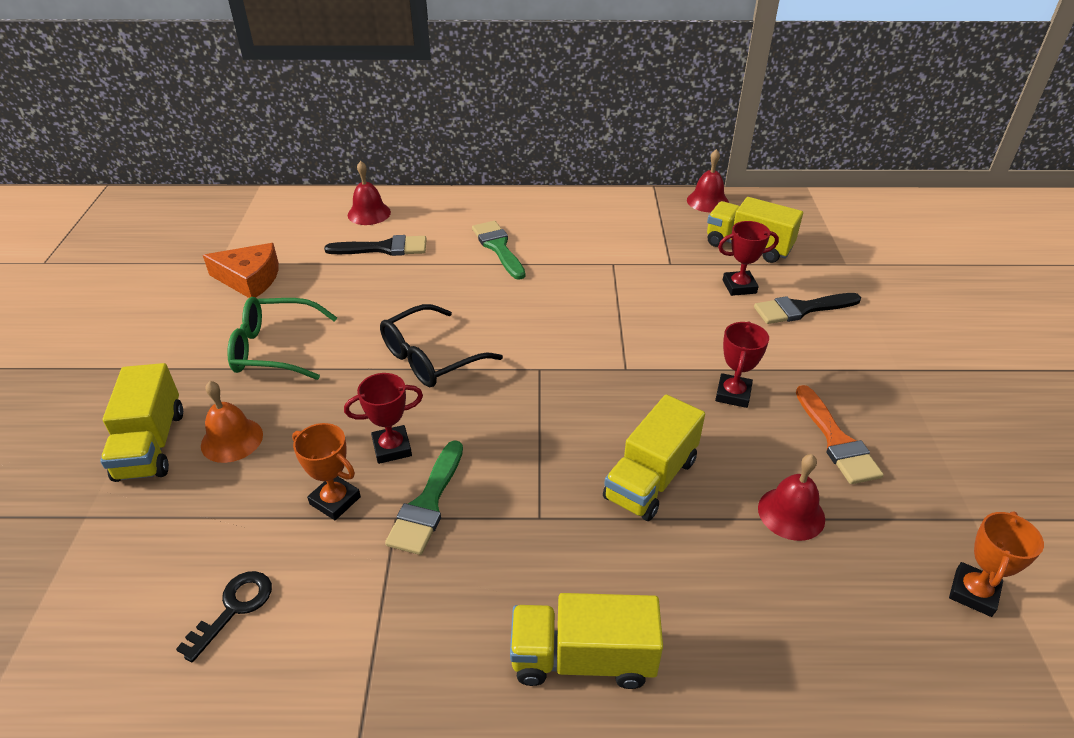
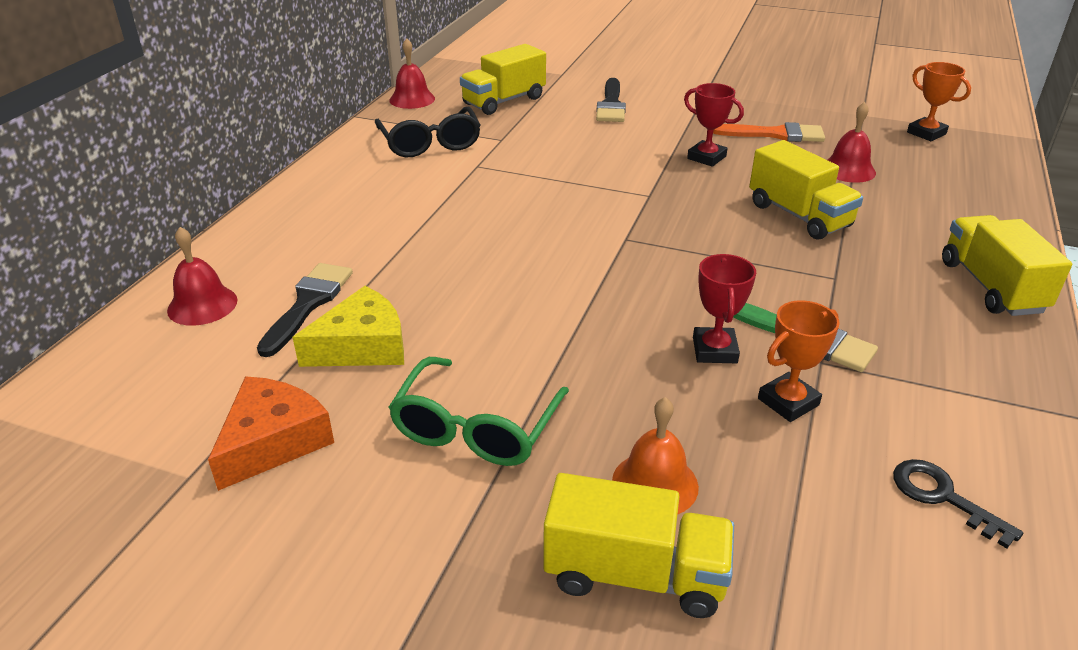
camera: 70 degrees left, 5 degrees down
(346, 282) = (362, 346): none -> yellow cheese
(431, 357) = (570, 301): black glasses -> black glasses (430, 143)
(498, 247) = (386, 222): green brush -> none
(583, 658) = (991, 287): yellow truck -> yellow truck turned 150 degrees clockwise
(739, 286) = (562, 119): red trophy -> none

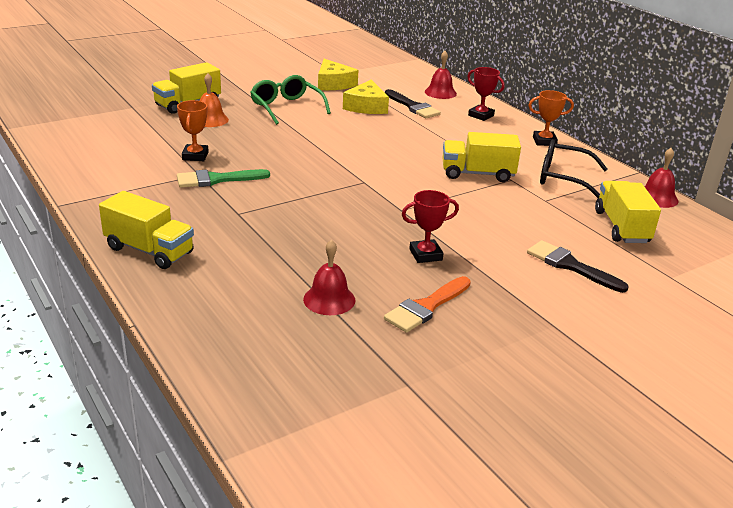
camera: 125 degrees right, 5 degrees down
(273, 441) = (333, 83): orange cheese -> yellow cheese
(714, 350) = (247, 158): red trophy -> red trophy (481, 115)
(799, 215) = (306, 241): yellow truck -> yellow truck (477, 174)
(926, 133) = (326, 391): orange trophy -> orange trophy (544, 141)
(942, 497) = (109, 154): black key -> none

